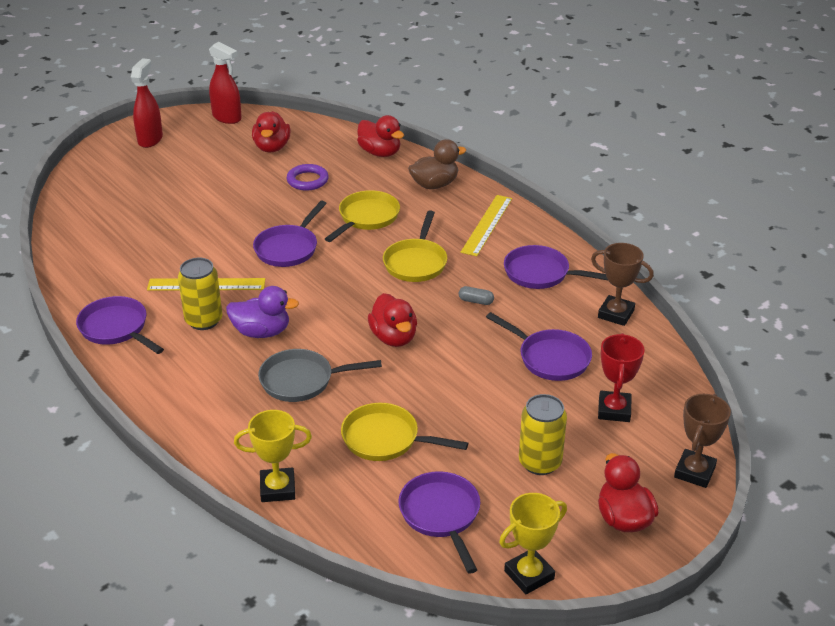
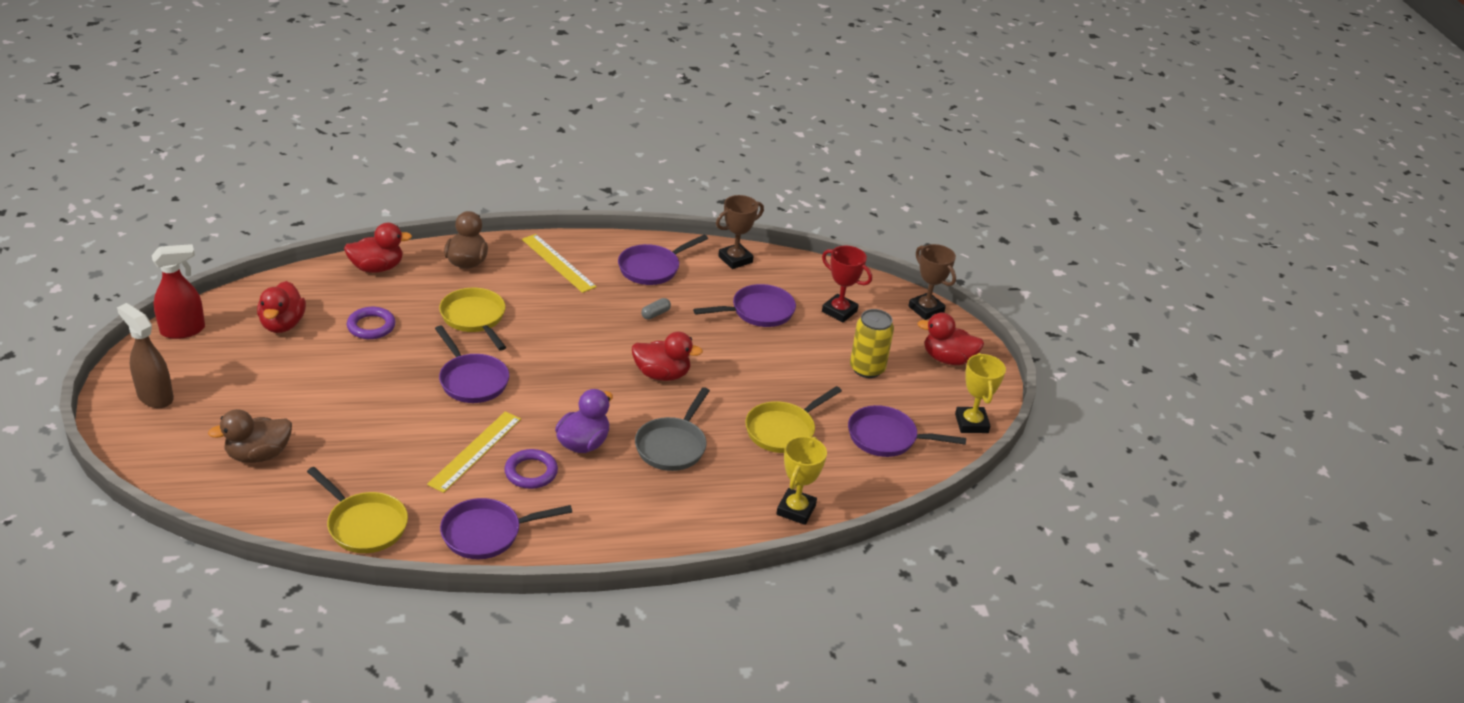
camera: 65 degrees left, 0 degrees up
(125, 200) = (258, 455): none -> brown duck
(150, 139) = (155, 397): red spray bottle -> brown spray bottle
(204, 320) = (531, 472): yellow can -> purple ring
(272, 147) = (282, 324): red duck -> red duck turned 60 degrees clockwise
(416, 262) = (571, 320): yellow pan -> yellow pan (364, 525)

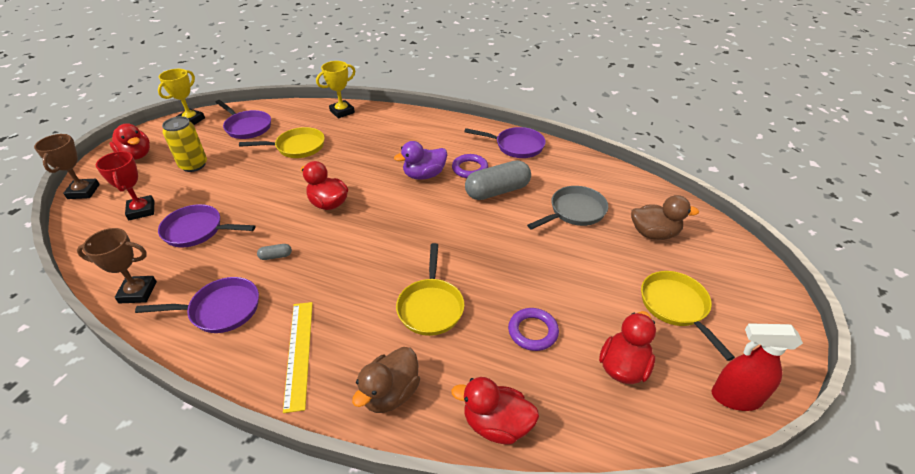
camera: 145 degrees left, 5 degrees up
(155, 397) = (749, 315): brown spray bottle -> none
(364, 525) = (587, 169): yellow pan -> yellow pan (676, 307)
(472, 380) = (470, 243): purple pan -> none
(475, 451) = (497, 191): yellow ruler -> grey capsule
(672, 446) = (371, 158): grey pan -> grey pan (574, 211)

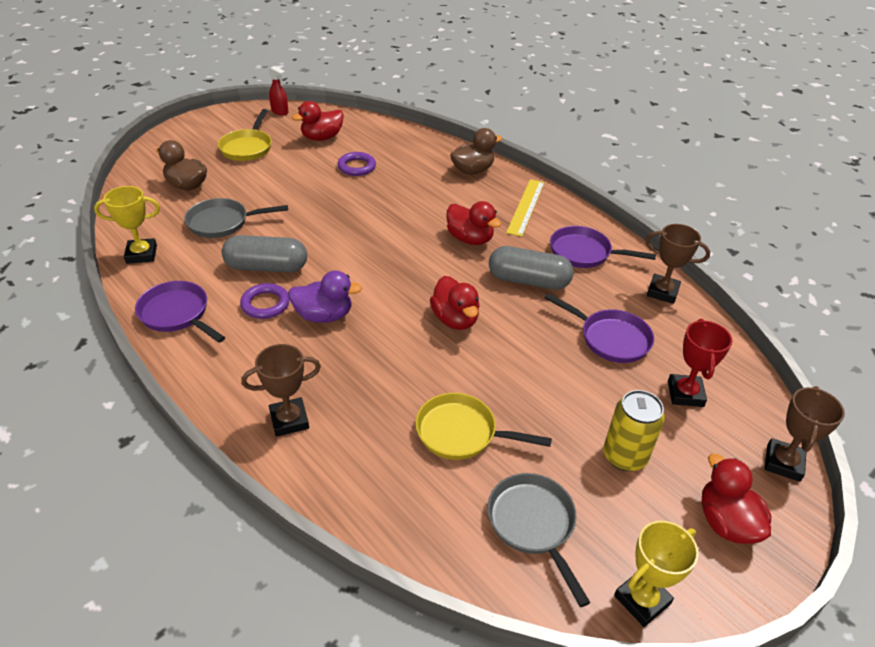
camera: 155 degrees left, 0 degrees up
(247, 127) = (533, 524): purple pan -> grey pan
(276, 256) = (528, 281): grey capsule -> grey capsule, size x2.41
(342, 112) = (353, 496): yellow trophy -> yellow trophy (141, 254)
(397, 125) = (289, 420): none -> brown trophy
(431, 306) = (414, 201): yellow pan -> none
(496, 424) = (419, 142): red duck -> red duck (470, 239)
(735, 397) = (280, 112): red spray bottle -> red spray bottle, size x0.65

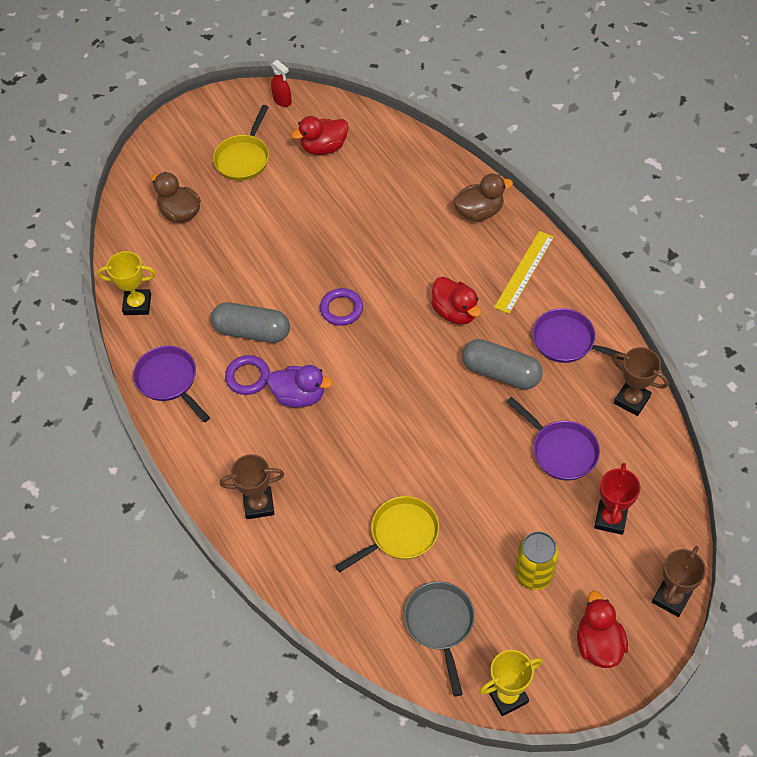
camera: 15 degrees right, 15 degrees up
(222, 223) = (213, 269): grey pan -> none
(356, 167) = (355, 197): purple ring -> purple ring (341, 309)
(455, 319) = (419, 413): red duck -> none
(461, 433) = (400, 534): yellow pan -> yellow pan turned 120 degrees clockwise

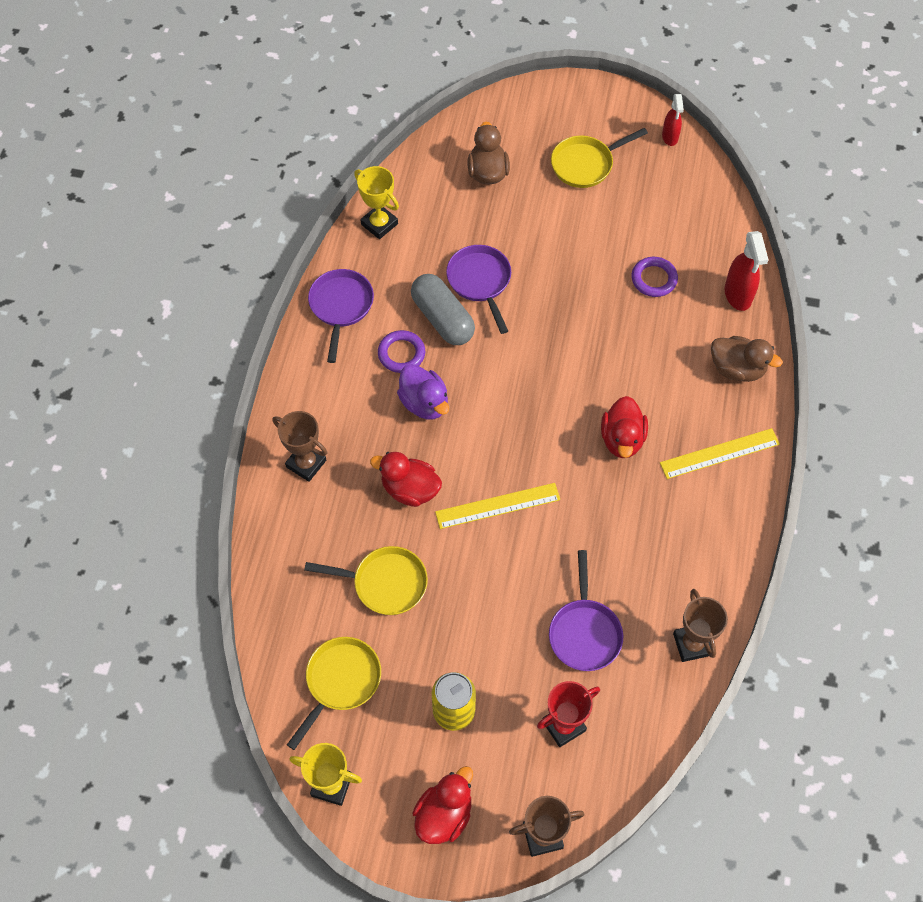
camera: 40 degrees right, 5 degrees up
(324, 147) = (662, 206): red duck -> red duck (410, 489)
(341, 309) = (531, 358): purple ring -> purple ring (654, 279)
(421, 420) = (497, 506): none -> yellow ruler
(432, 167) = (738, 295): none -> red spray bottle
(440, 624) = (340, 681): grey pan -> yellow pan
(501, 373) = (605, 523): grey capsule -> none
(567, 341) = (691, 546): purple pan -> purple pan (480, 282)

